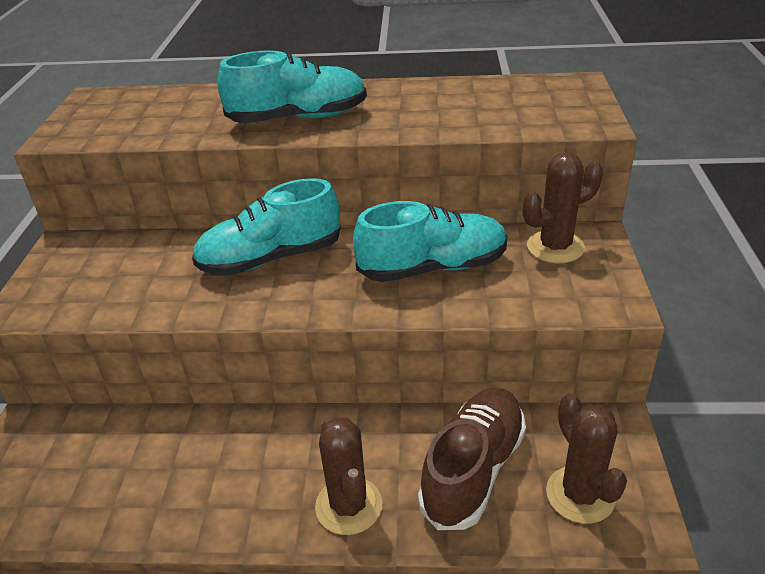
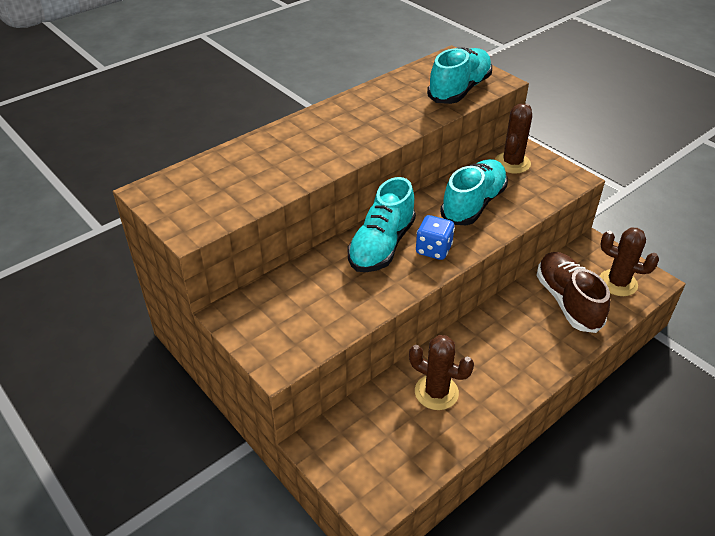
camera: 45 degrees left, 5 degrees up
(298, 118) = (336, 143): turquoise shoe -> turquoise shoe (459, 90)
(312, 290) = (433, 249): none -> blue dice
(349, 506) = (540, 353): brown cactus -> brown cactus (436, 392)

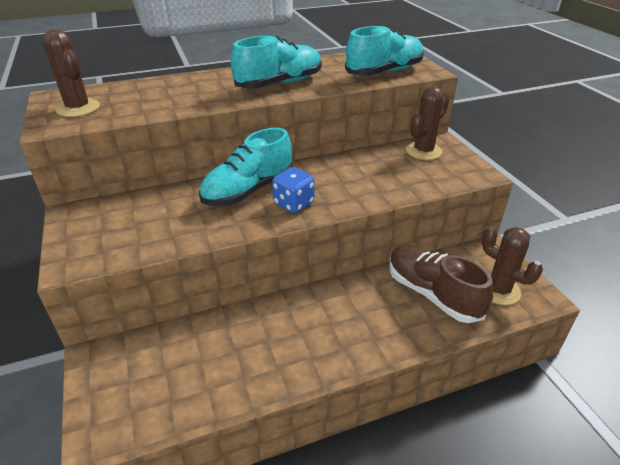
camera: 20 degrees right, 5 degrees down
(436, 392) = (241, 343): brown cactus -> brown cactus (78, 108)
(473, 204) = (361, 175): turquoise shoe -> turquoise shoe (279, 84)
(567, 301) = (432, 294): brown shoe -> brown shoe turned 45 degrees counterclockwise

